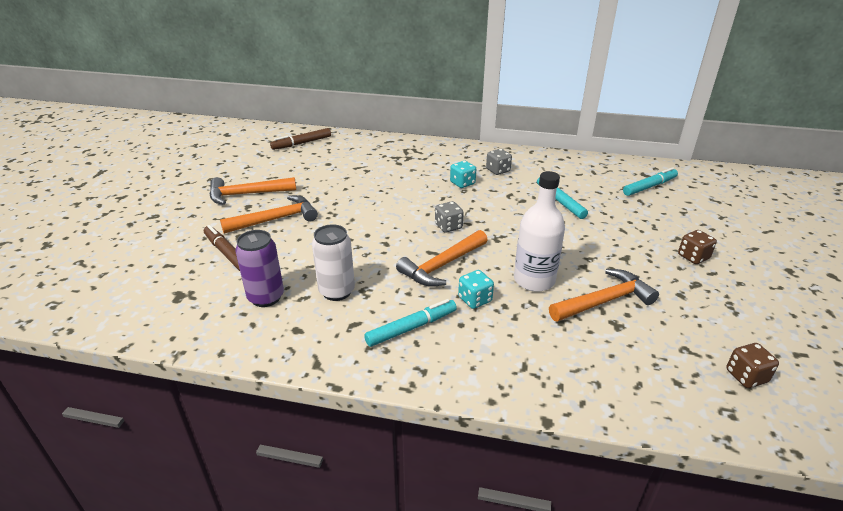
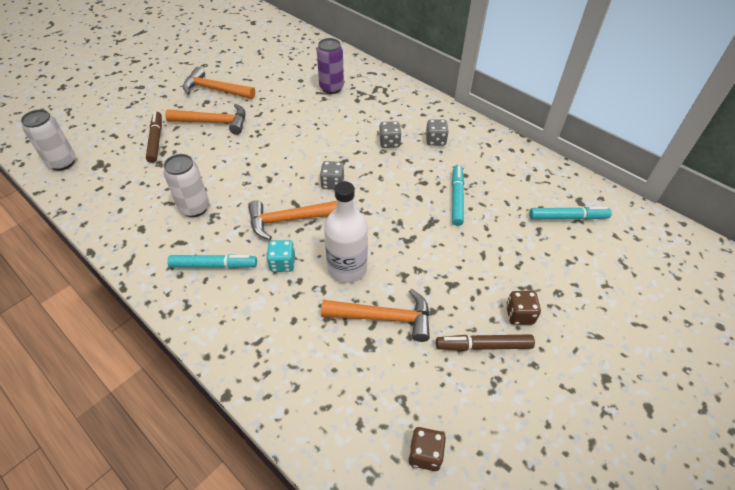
camera: 30 degrees right, 15 degrees up
(128, 310) = (62, 163): none -> white can
(266, 297) = (146, 191): purple can -> purple can (331, 88)
(302, 143) = (299, 51): brown marker -> brown marker (483, 346)
(462, 183) = (389, 143): turquoise dice -> grey dice

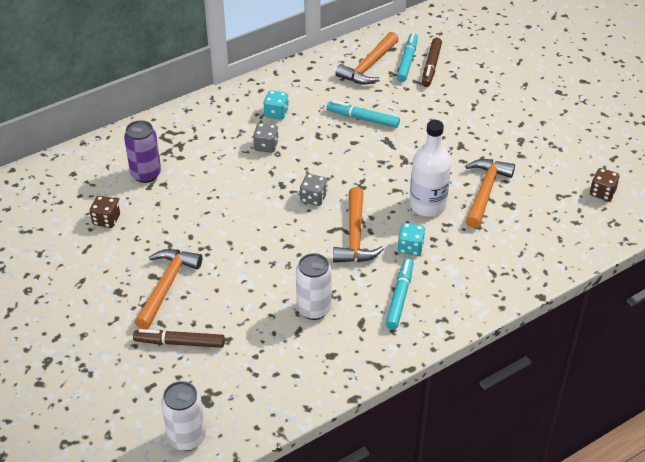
camera: 75 degrees left, 5 degrees down
(215, 90) = (96, 281): orange hammer -> orange hammer (369, 66)
(435, 140) = (276, 113): grey dice -> turquoise dice
(483, 346) = (522, 143): brown marker -> brown marker (431, 66)
(519, 315) = (498, 117): brown dice -> brown dice (106, 220)

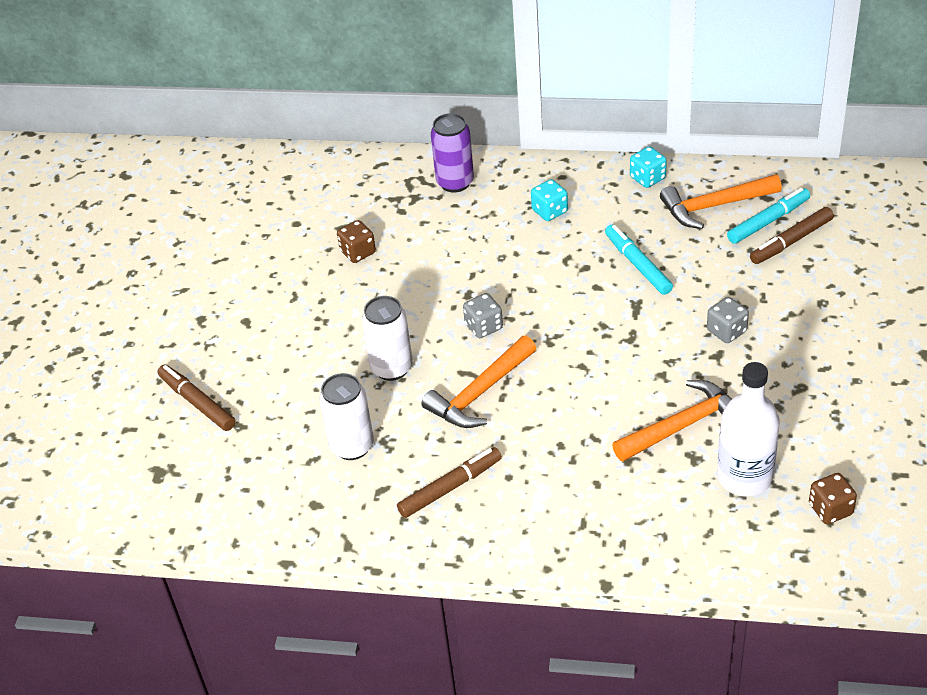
camera: 45 degrees right, 0 degrees up
(106, 220) = (266, 241): brown dice -> brown dice (358, 252)
(146, 174) = (350, 212): purple can -> purple can (455, 182)
(166, 286) = (246, 338): orange hammer -> none
(187, 438) = (105, 499): white can -> white can (392, 368)
(266, 146) = (498, 243): grey dice -> grey dice (726, 331)
(399, 297) = (450, 487): turquoise marker -> brown marker
(410, 247) = (524, 440): turquoise dice -> turquoise dice (647, 178)
(427, 205) = (597, 403): white bottle -> white bottle (744, 477)

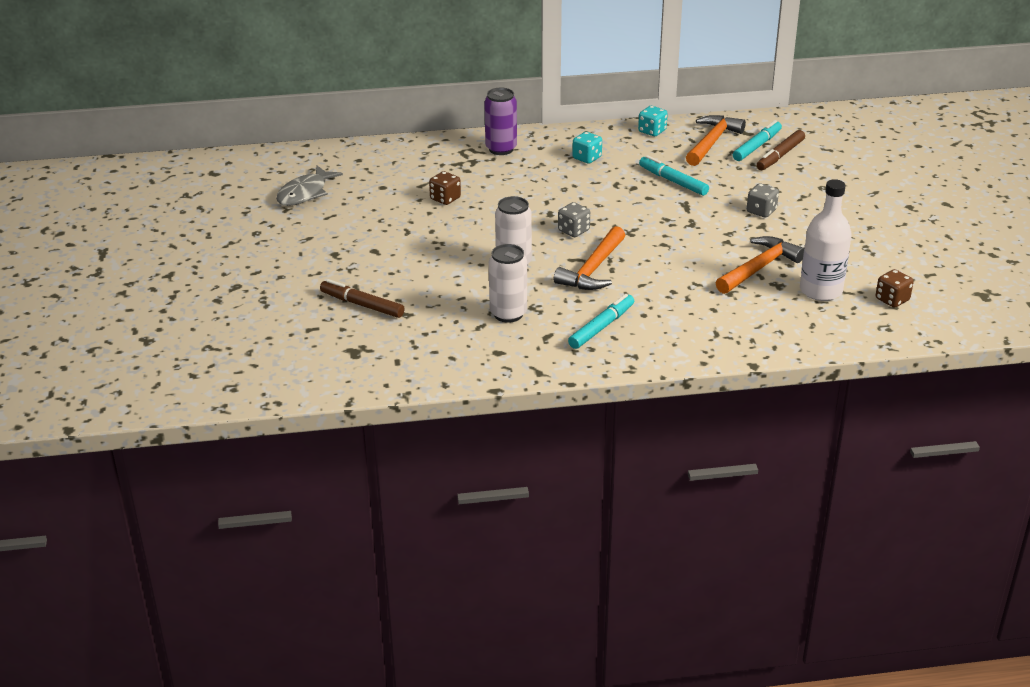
camera: 20 degrees left, 10 degrees down
(208, 221) = (305, 193): none -> grey fish
(450, 487) = (601, 327): brown marker -> turquoise marker
(714, 206) = (712, 142): orange hammer -> orange hammer turned 150 degrees clockwise

